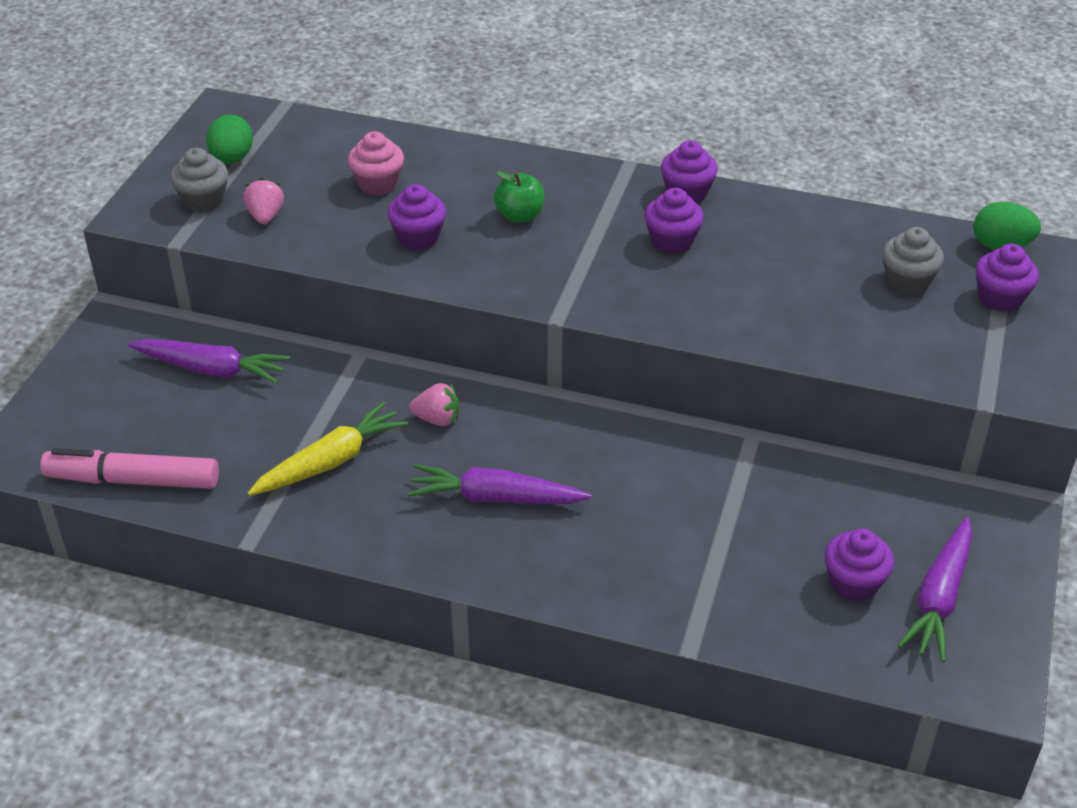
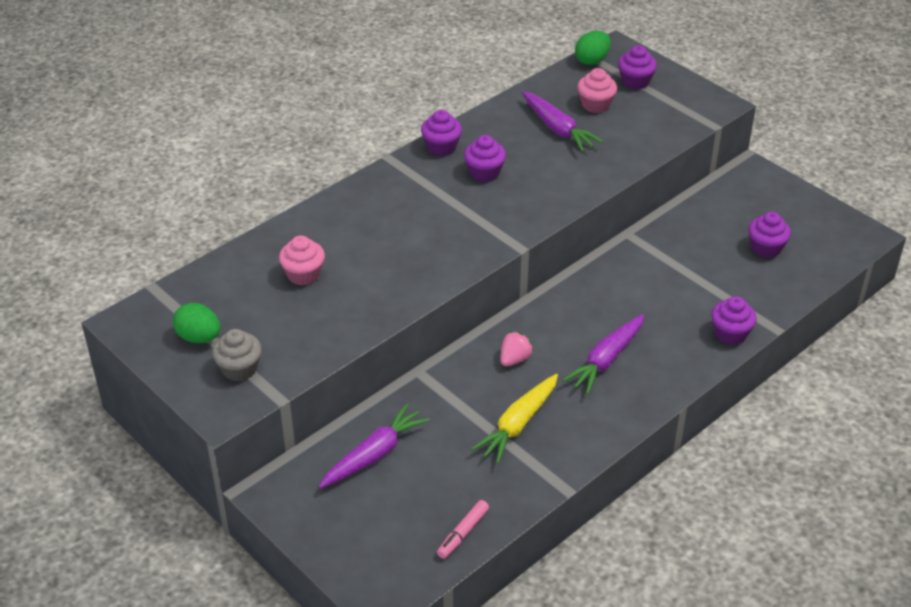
camera: 60 degrees left, 0 degrees up
(133, 480) = (462, 533): pink marker -> pink marker, size x0.55
(265, 216) = (290, 342): pink strawberry -> none
(330, 462) = (518, 424): yellow carrot -> yellow carrot turned 135 degrees counterclockwise
(418, 237) = (384, 277): purple cupcake -> purple cupcake (730, 333)
(520, 216) = (401, 224): green apple -> none
(907, 281) = (595, 105): grey cupcake -> pink cupcake
(939, 598) = (795, 224): purple carrot -> purple carrot (557, 128)

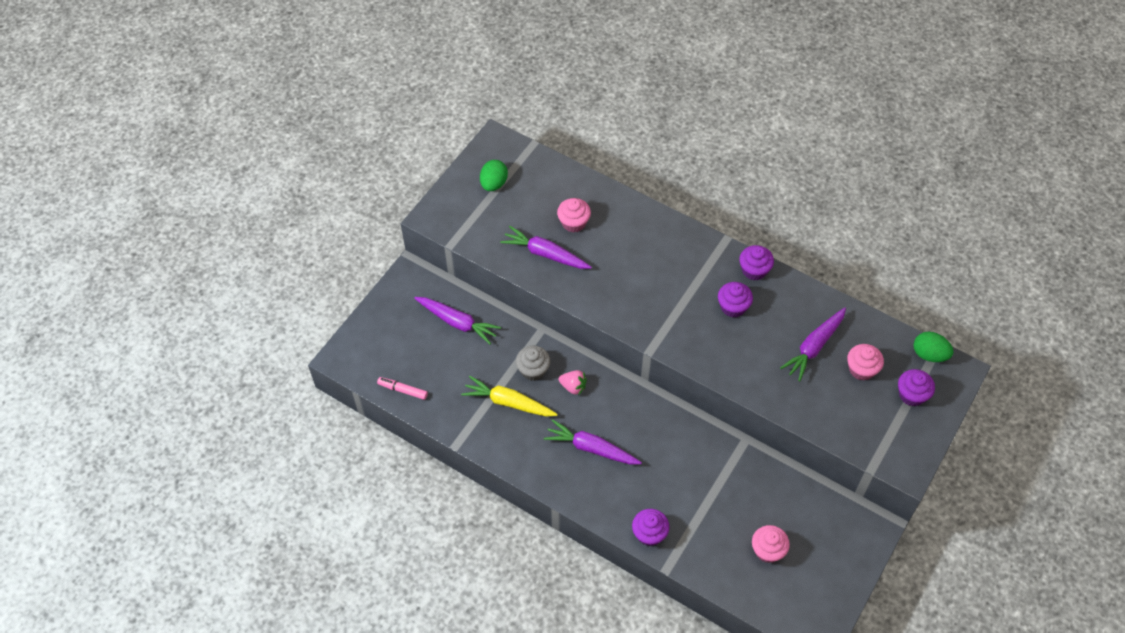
camera: 75 degrees right, 15 degrees up
(239, 369) = (471, 214): grey cupcake -> grey cupcake (533, 370)
(340, 309) = (545, 254): none -> purple carrot
(766, 248) = (767, 550): purple cupcake -> pink cupcake

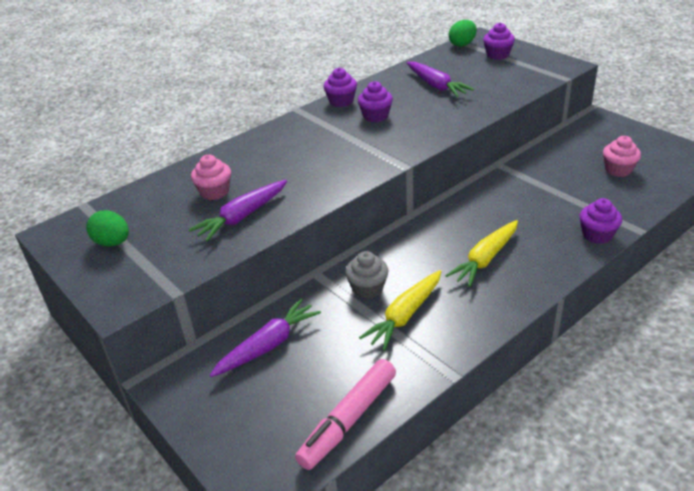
camera: 70 degrees left, 20 degrees down
(402, 390) = (348, 420): pink marker -> pink marker, size x1.82
(573, 387) = (402, 261): pink strawberry -> none
(591, 448) = (485, 259): purple carrot -> yellow carrot
(861, 369) = (466, 70): pink cupcake -> none

